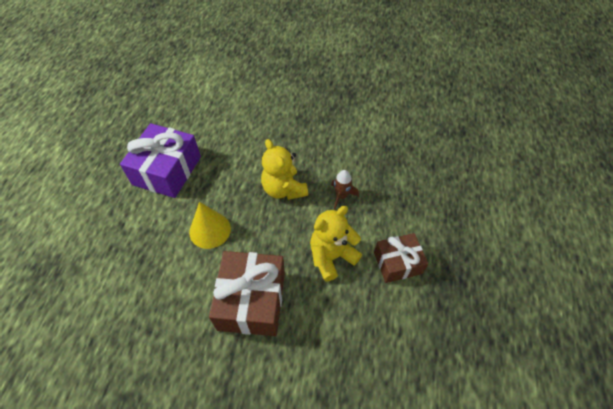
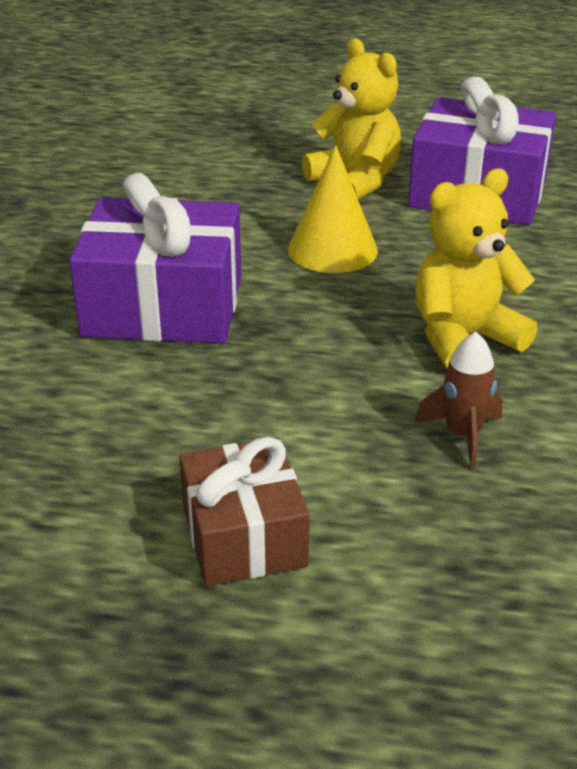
camera: 90 degrees right, 20 degrees down
(252, 300) = (163, 306): brown gift -> purple gift
(331, 257) = (266, 414): yellow teddy bear -> yellow teddy bear (355, 182)

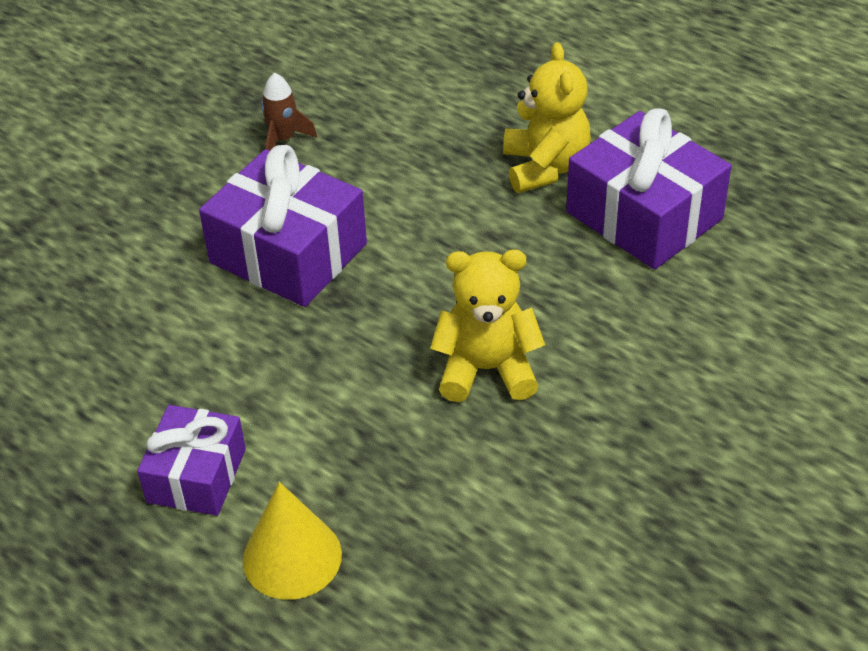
camera: 30 degrees right, 10 degrees up
(244, 535) = (196, 475): brown gift -> purple gift
(332, 249) = (462, 239): yellow cone -> yellow cone (292, 557)
(462, 435) = (407, 456): brown rocket -> brown rocket (283, 139)

